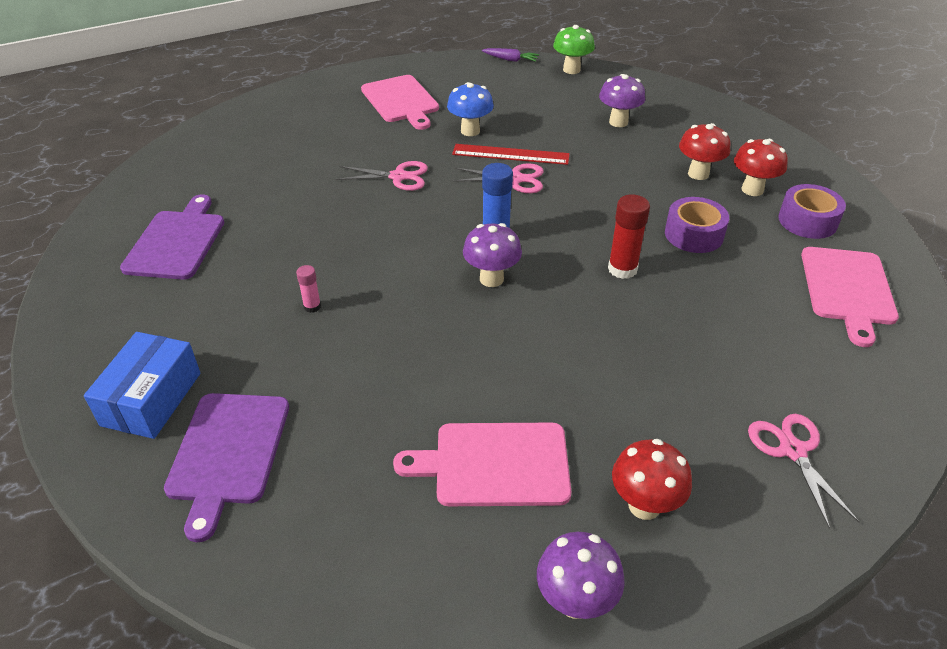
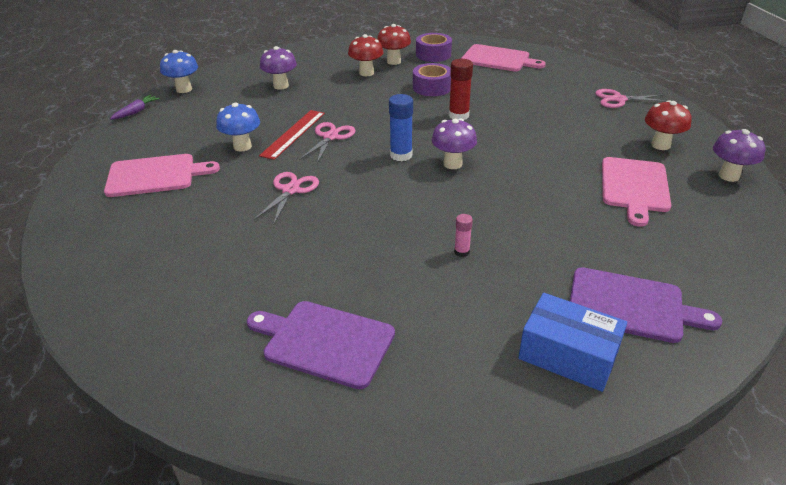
camera: 75 degrees left, 5 degrees down
(571, 70) = (184, 89): green mushroom -> blue mushroom

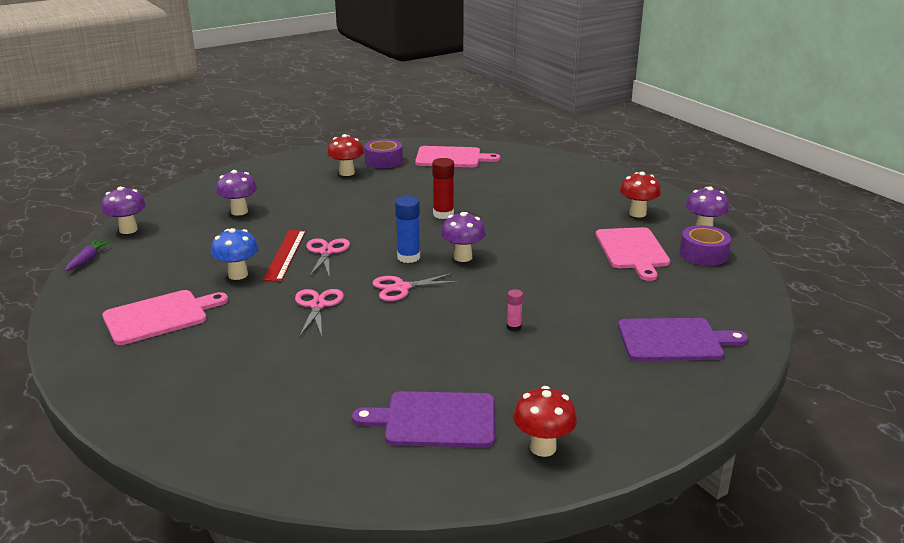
camera: 20 degrees left, 10 degrees down
(184, 89) = (128, 230): blue mushroom -> purple mushroom
(366, 73) = (324, 187): red mushroom -> red mushroom (543, 447)
(432, 87) = (401, 192): purple tape -> purple tape (703, 254)
(568, 355) = (644, 385): blue box -> none
(618, 99) = (582, 180): pink scissors -> pink scissors (401, 288)

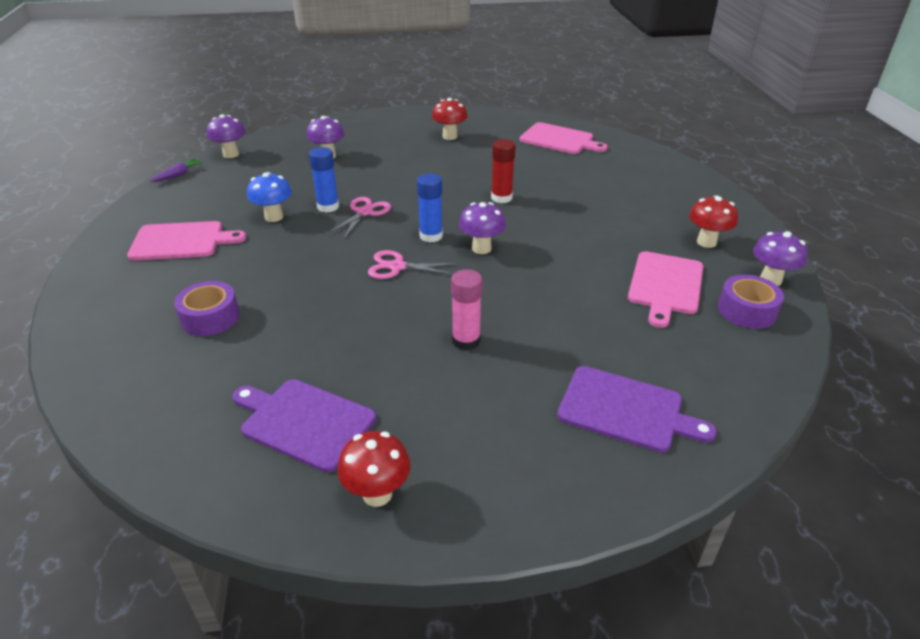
camera: 25 degrees right, 10 degrees up
(285, 255) = (328, 207): red ruler -> blue glue stick
(318, 305) = (311, 265): pink scissors -> none
(383, 161) = (492, 131): purple tape -> purple tape (210, 317)
(514, 327) = (466, 341): pink glue stick -> pink glue stick, size x1.79

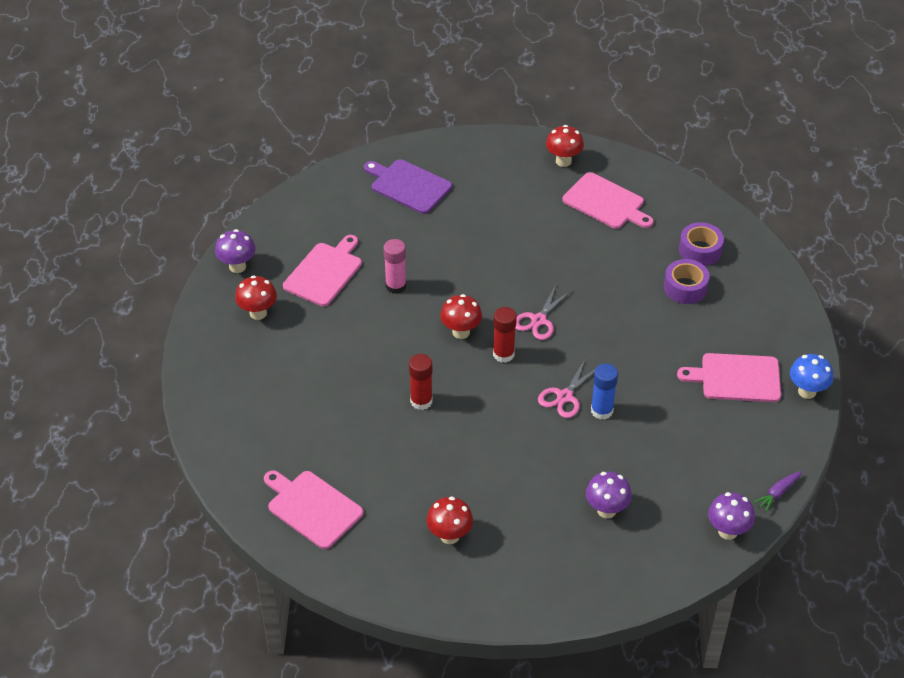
camera: 170 degrees left, 10 degrees up
(274, 217) = (655, 402): blue mushroom -> blue mushroom (807, 391)
(304, 422) = (606, 202): purple cutting board -> pink cutting board
(397, 267) = (538, 320): pink scissors -> pink scissors turned 105 degrees clockwise
(431, 236) = (503, 354): blue glue stick -> red glue stick
(466, 341) = (495, 244): pink glue stick -> pink glue stick (396, 286)
(481, 248) = (461, 332): purple mushroom -> red mushroom
(746, 310) = (279, 242): purple tape -> purple tape (700, 250)

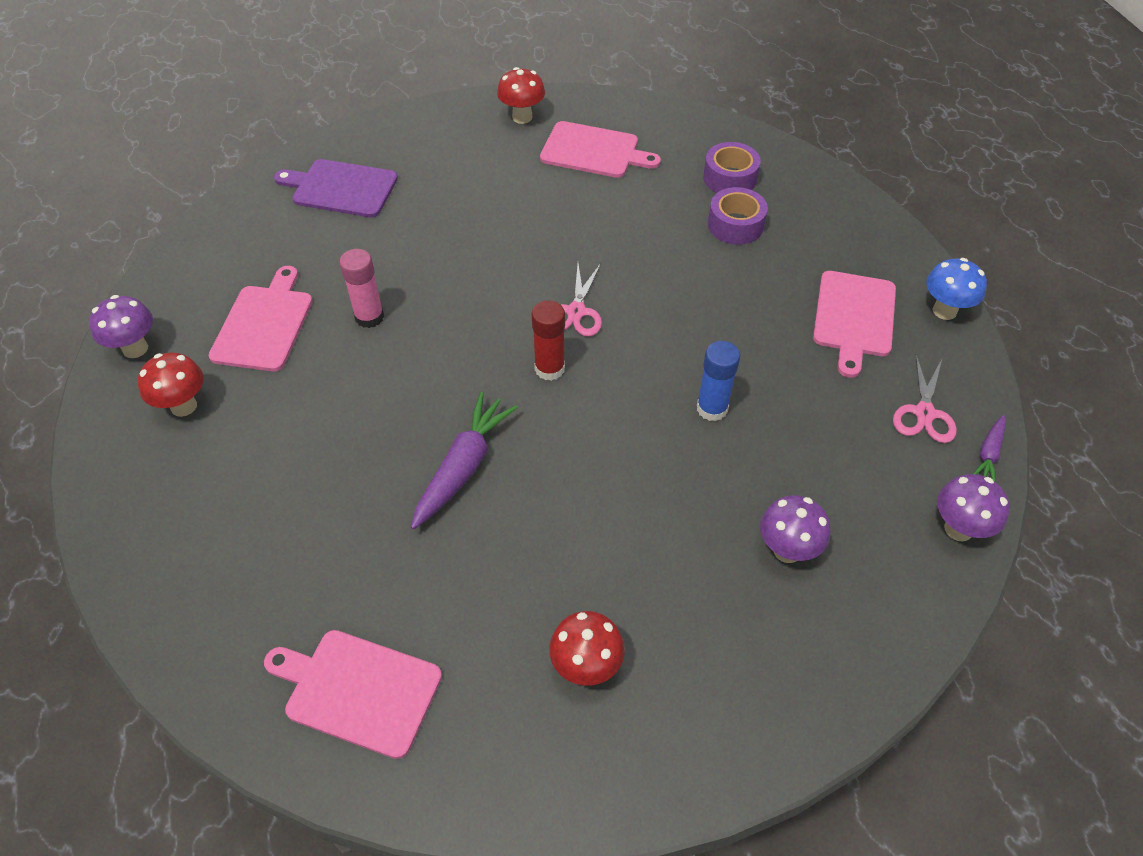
camera: 20 degrees left, 5 degrees up
(421, 401) = (463, 467): red glue stick -> purple carrot
(461, 332) = (480, 355): red mushroom -> none
(564, 397) = (655, 403): pink scissors -> pink scissors (924, 413)
(736, 378) = (854, 317): pink cutting board -> pink cutting board turned 60 degrees counterclockwise

